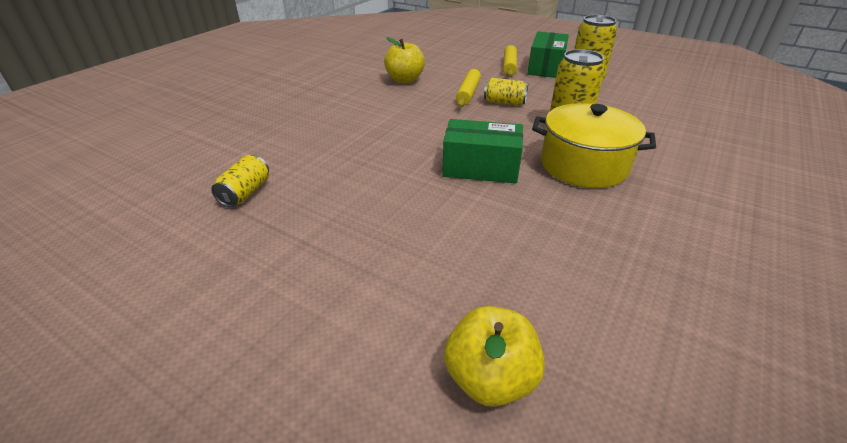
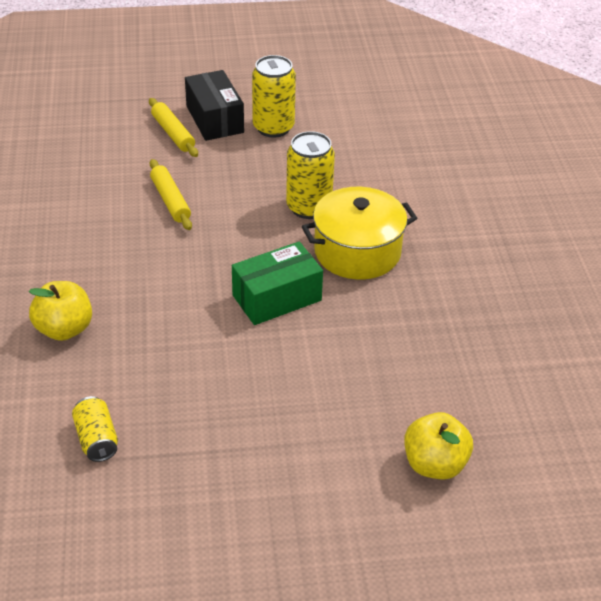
camera: 40 degrees left, 5 degrees up
(405, 80) = (77, 210): yellow apple -> yellow apple (64, 329)
(504, 102) = (221, 198): yellow can -> none
(546, 67) = (214, 119): green box -> black box

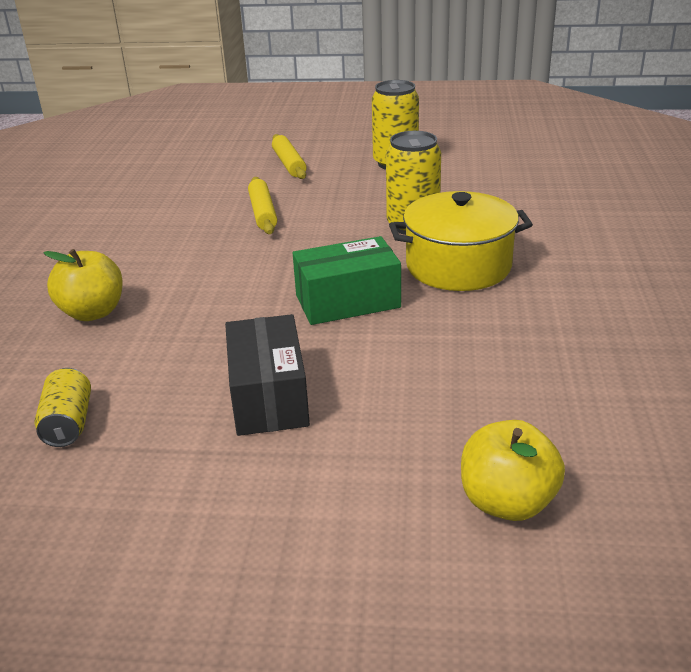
camera: 15 degrees right, 10 degrees down
(214, 119) = (336, 155): black box -> black box (268, 396)

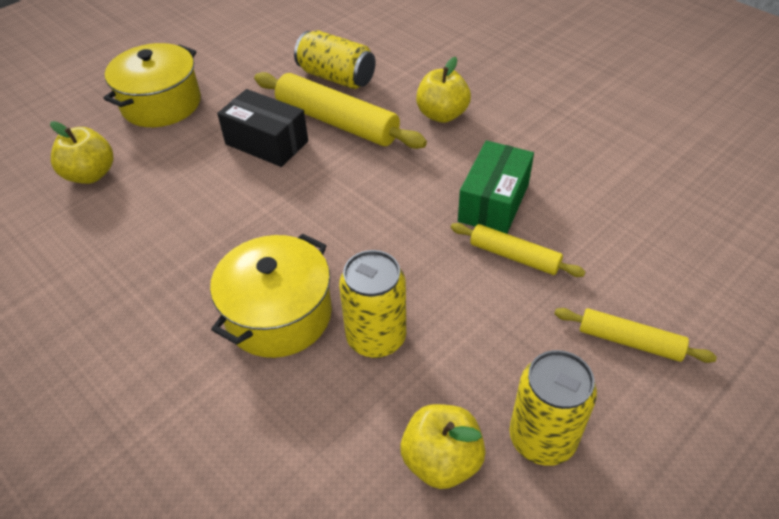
camera: 130 degrees right, 15 degrees up
(68, 423) = (336, 77): yellow can -> yellow can, size x1.61
(173, 370) = (337, 121): none -> yellow rolling pin
(297, 560) = (161, 104): none -> yellow pot
(347, 301) = (313, 223): green box -> green box (493, 202)
(455, 178) = (441, 460): none -> yellow apple

